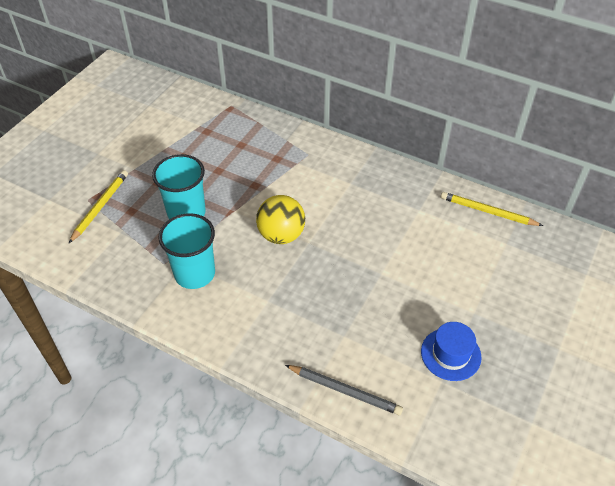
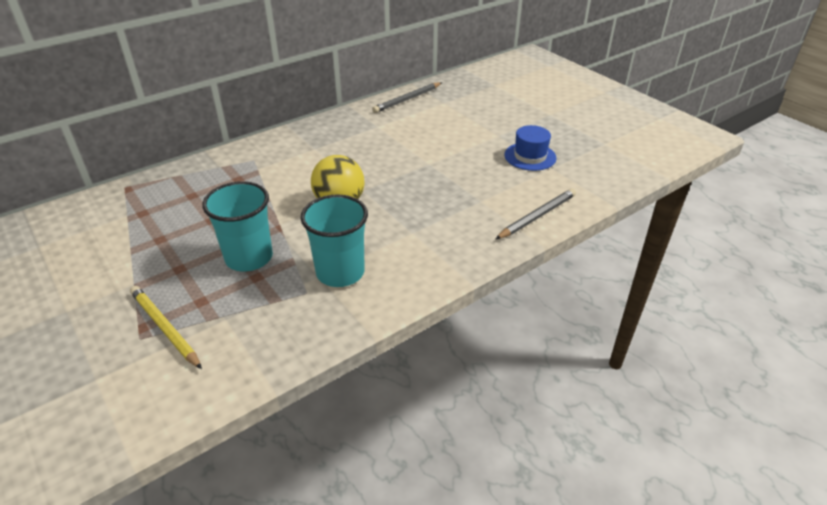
camera: 65 degrees left, 10 degrees down
(488, 211) = (407, 99): yellow pencil -> grey pencil

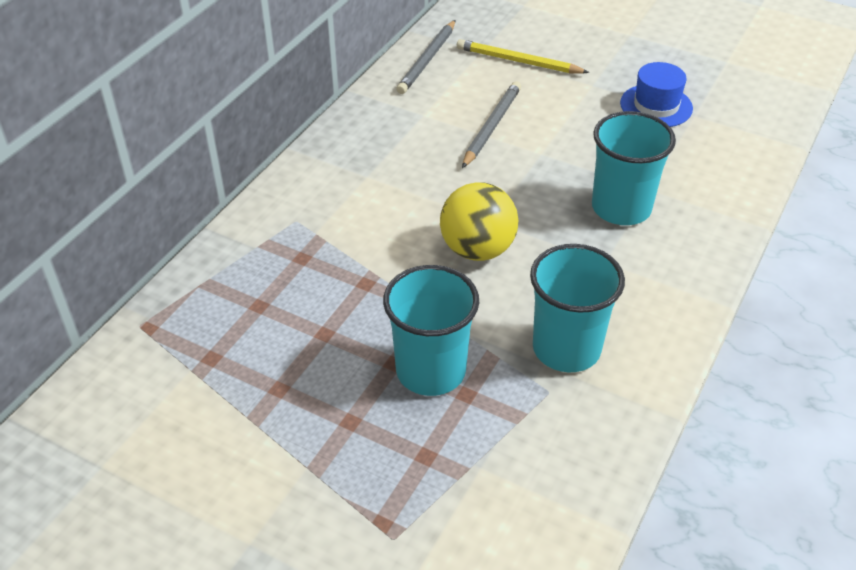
camera: 25 degrees left, 5 degrees up
(165, 328) = (414, 511): yellow pencil -> yellow pencil (518, 61)
(451, 206) = (621, 208): none -> turquoise cup
(537, 216) = (731, 190): grey pencil -> grey pencil (491, 127)

